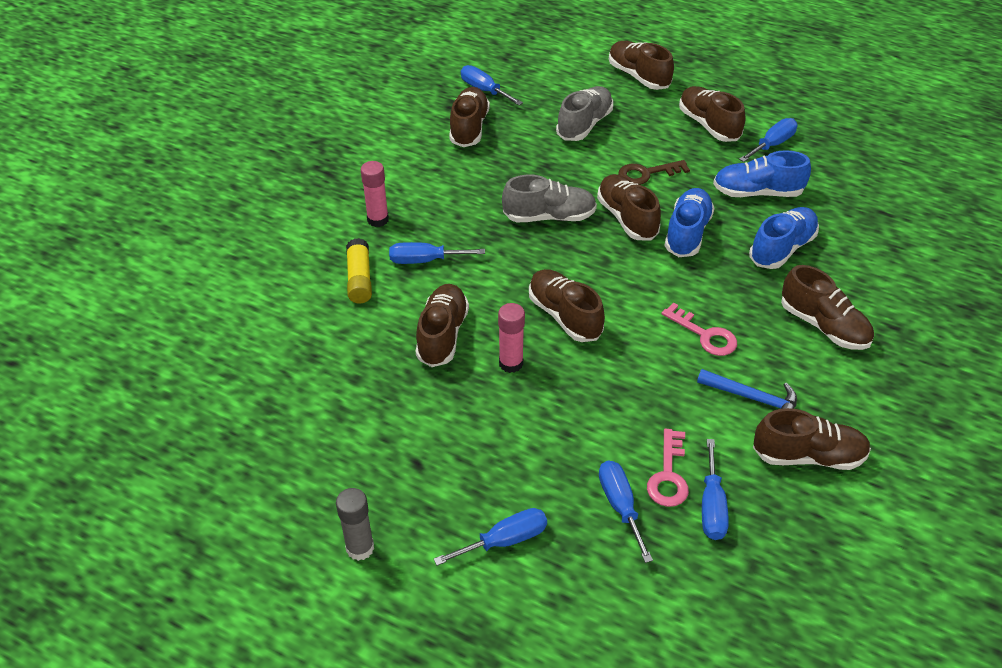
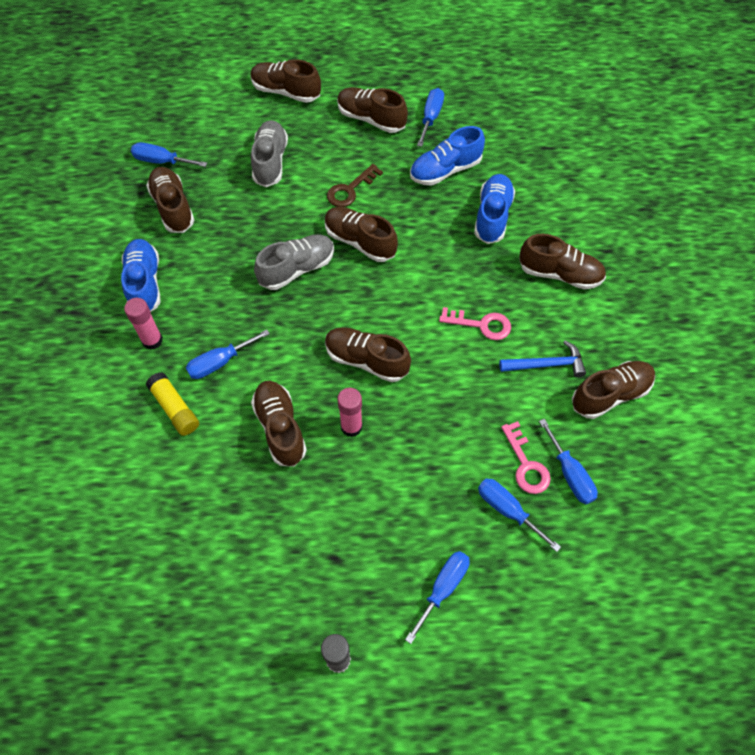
camera: 30 degrees left, 15 degrees up
(687, 233) = (415, 234): blue shoe -> blue shoe (144, 283)

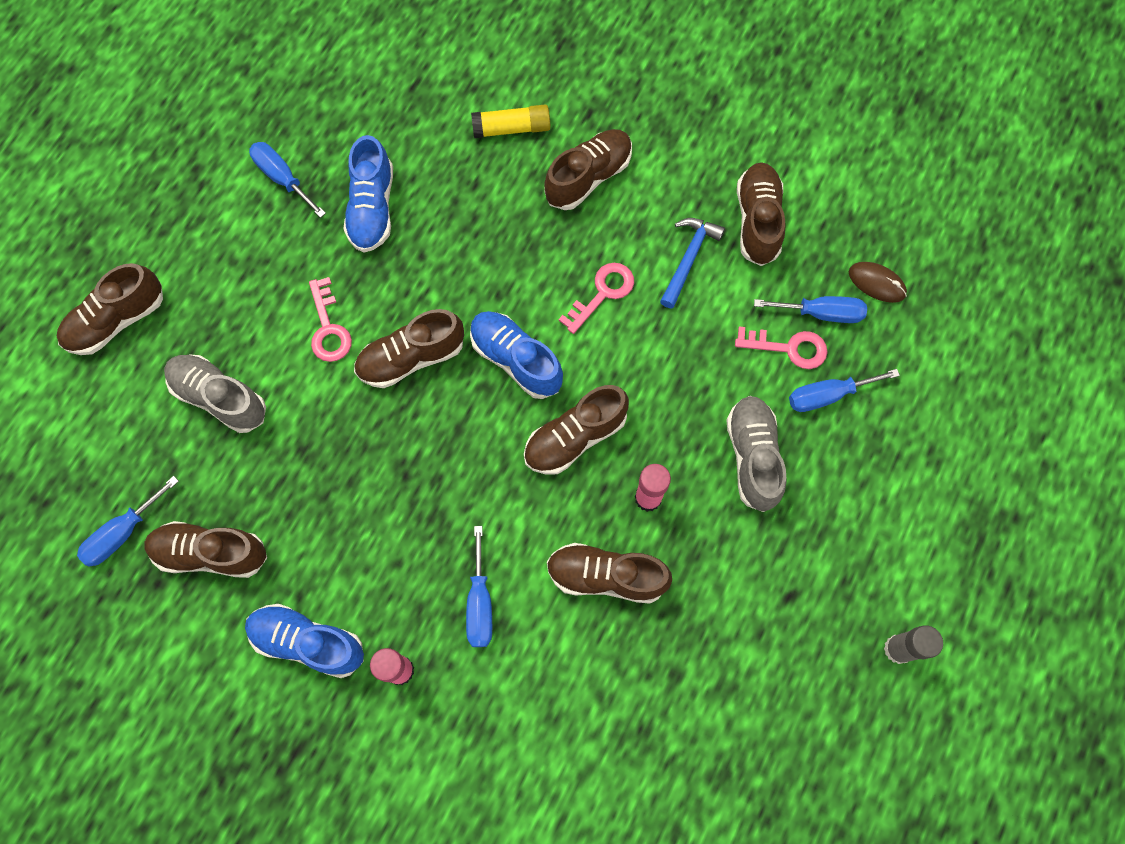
camera: 60 degrees left, 10 degrees up
(175, 408) = (511, 685): yellow glue stick -> yellow glue stick (511, 128)
(297, 269) = (404, 449): grey shoe -> grey shoe (753, 457)
(350, 190) = (328, 328): brown key -> pink key
(371, 119) = (236, 245): brown shoe -> none
(443, 588) = (876, 505): blue screwdriver -> none
(492, 216) = (470, 197): blue shoe -> blue shoe (516, 360)
(624, 502) = (876, 283): none -> brown mouse

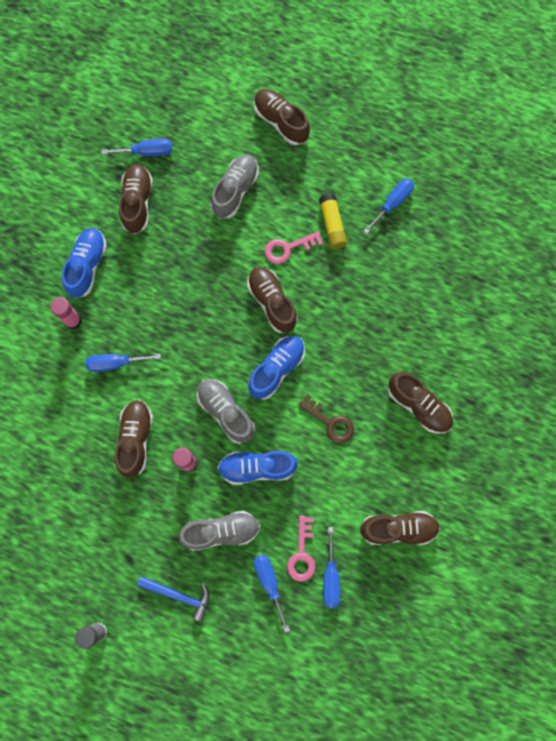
camera: 85 degrees right, 5 degrees up
(123, 533) = (147, 152): blue screwdriver -> blue screwdriver turned 135 degrees clockwise
(372, 208) = (377, 263): blue shoe -> blue shoe (257, 468)
(511, 128) = (451, 349): yellow glue stick -> yellow glue stick (332, 225)
(575, 437) = (226, 412): brown shoe -> grey shoe
(602, 293) = (330, 422): pink key -> brown key
(688, 259) = (363, 480): blue hammer -> blue hammer (179, 595)
(876, 283) = (358, 618): brown mouse -> none

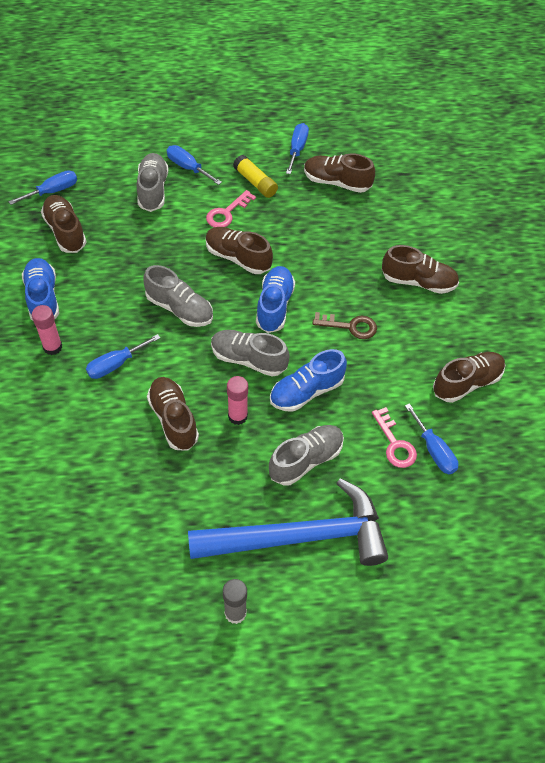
camera: 30 degrees left, 20 degrees down
(179, 595) = (299, 536): blue hammer -> blue hammer, size x2.28
(194, 332) = (179, 308): none -> grey shoe
(269, 582) = (380, 482): blue screwdriver -> blue screwdriver (188, 167)
(281, 122) = (164, 128): brown shoe -> brown shoe (337, 182)

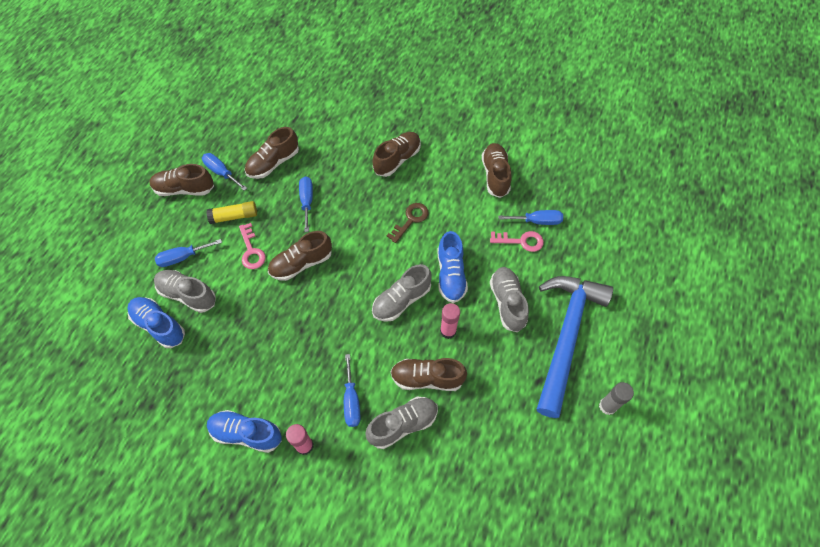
camera: 60 degrees left, 5 degrees up
(52, 191) = (129, 377): blue screwdriver -> blue screwdriver (307, 201)
(65, 231) = (184, 385): brown shoe -> brown shoe (184, 189)
(179, 308) = (325, 328): grey shoe -> grey shoe (403, 424)
(274, 306) = (363, 260): blue shoe -> blue shoe (159, 325)

